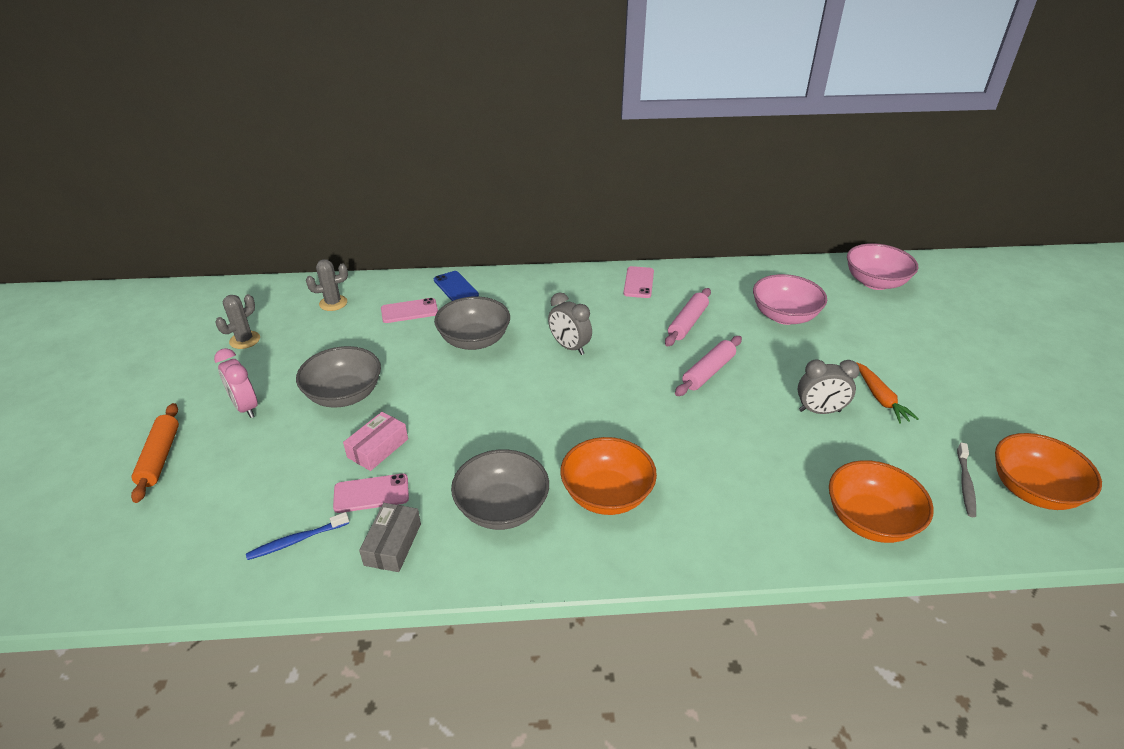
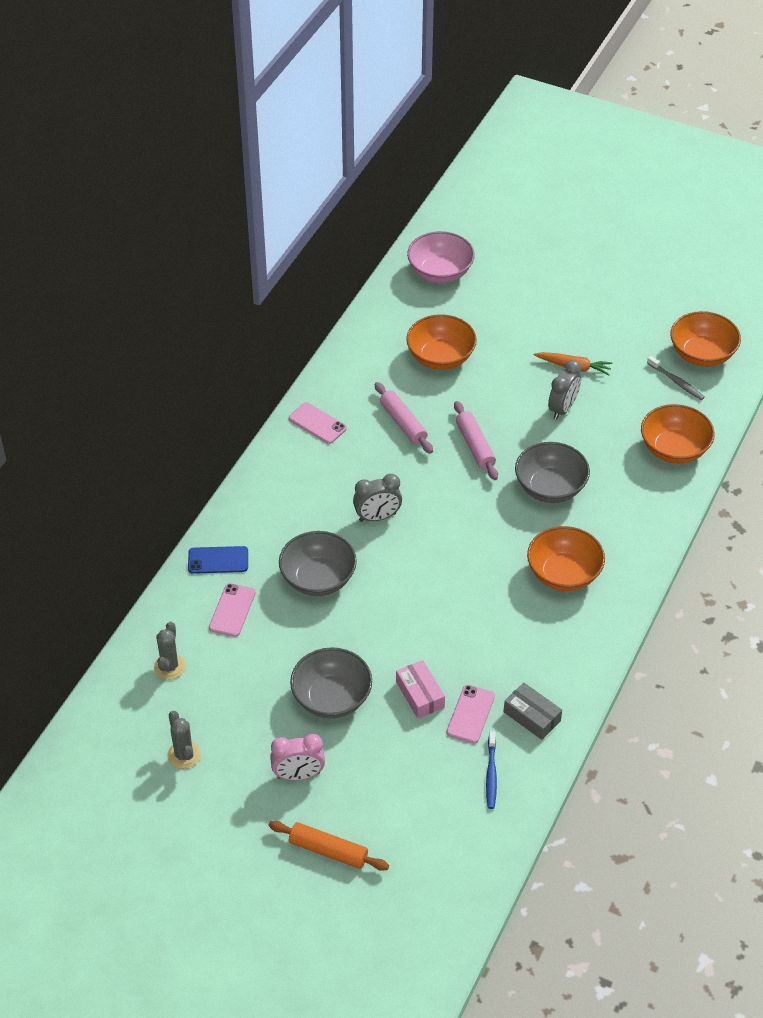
camera: 60 degrees left, 10 degrees up
(502, 508) = (538, 640): grey bowl -> grey bowl (550, 487)
(784, 316) = (440, 357): pink bowl -> orange bowl

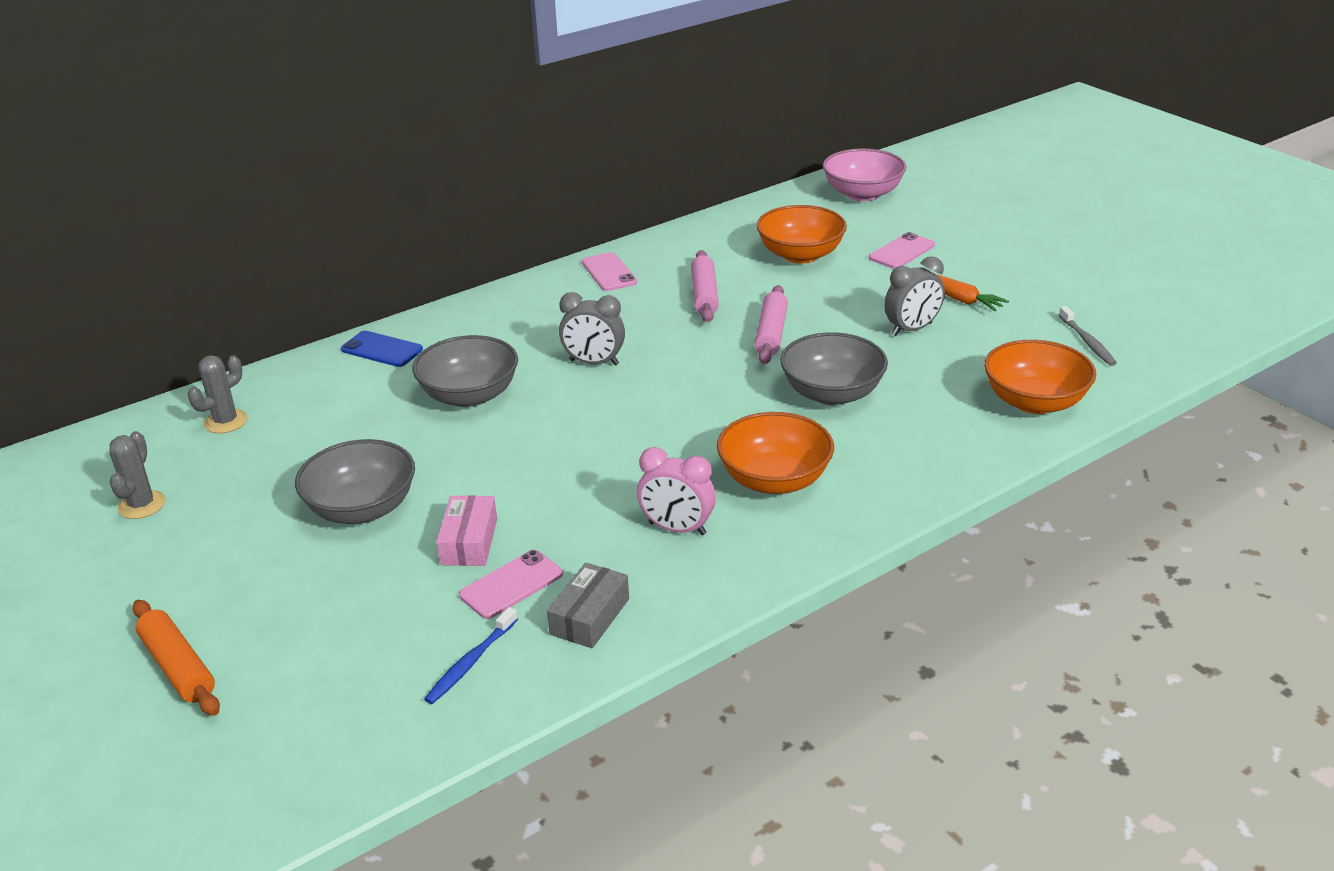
camera: 30 degrees right, 15 degrees down
(232, 610) = (347, 394): pink phone -> pink phone (902, 251)
(298, 775) = (238, 571): pink clock -> pink clock (677, 529)
(532, 716) = (590, 616): grey box -> grey box turned 45 degrees clockwise
(702, 354) = (1143, 326): orange bowl -> none

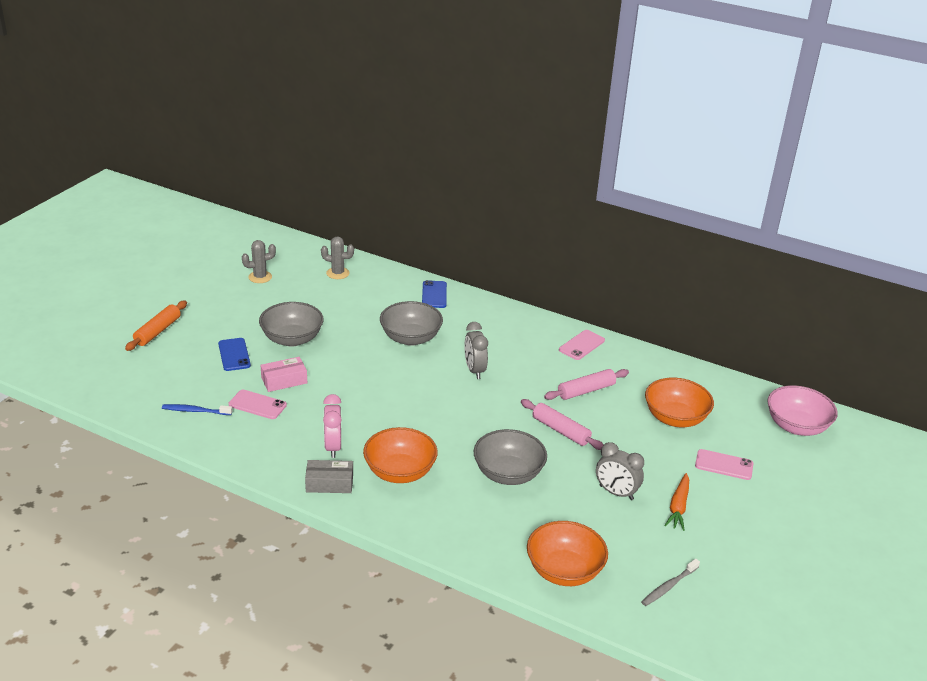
camera: 60 degrees right, 0 degrees up
(346, 583) = (234, 355): none -> blue phone
(590, 616) = (245, 438): grey box -> grey box (329, 483)
(771, 333) = (561, 430): pink rolling pin -> pink rolling pin turned 60 degrees clockwise

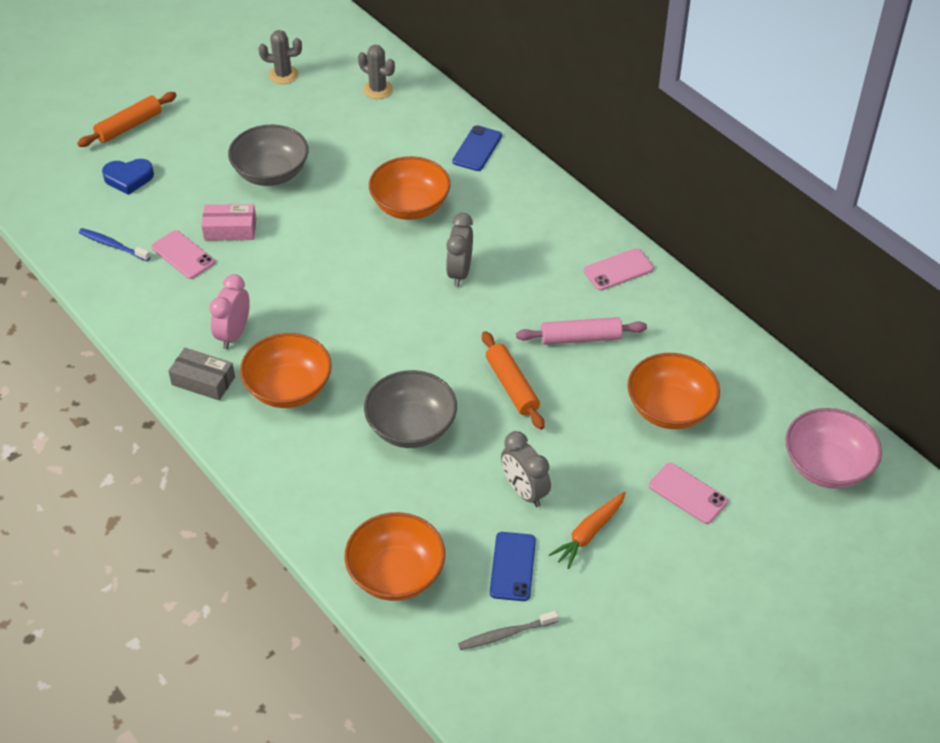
camera: 25 degrees right, 15 degrees up
(179, 365) = (128, 178): none -> blue heart
(234, 355) = (194, 179): blue phone -> blue phone (512, 566)
(410, 338) = (410, 206): grey bowl -> orange bowl
(561, 430) = (512, 386): pink rolling pin -> orange rolling pin

